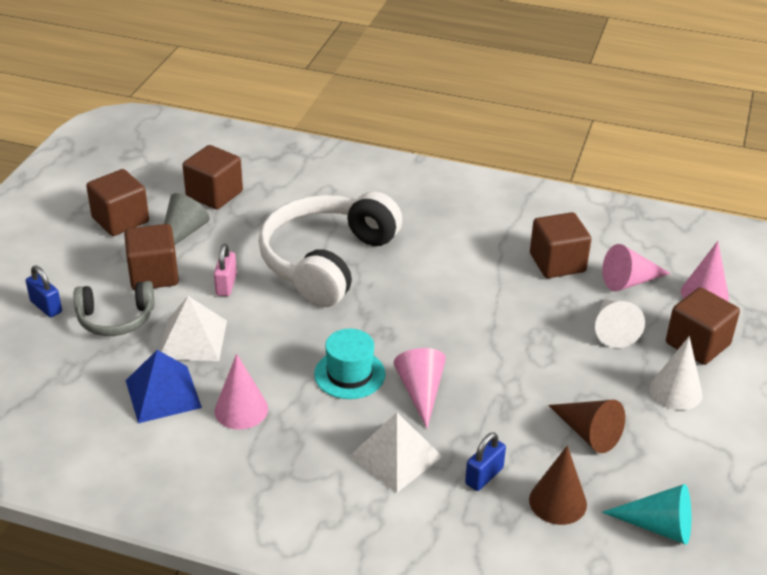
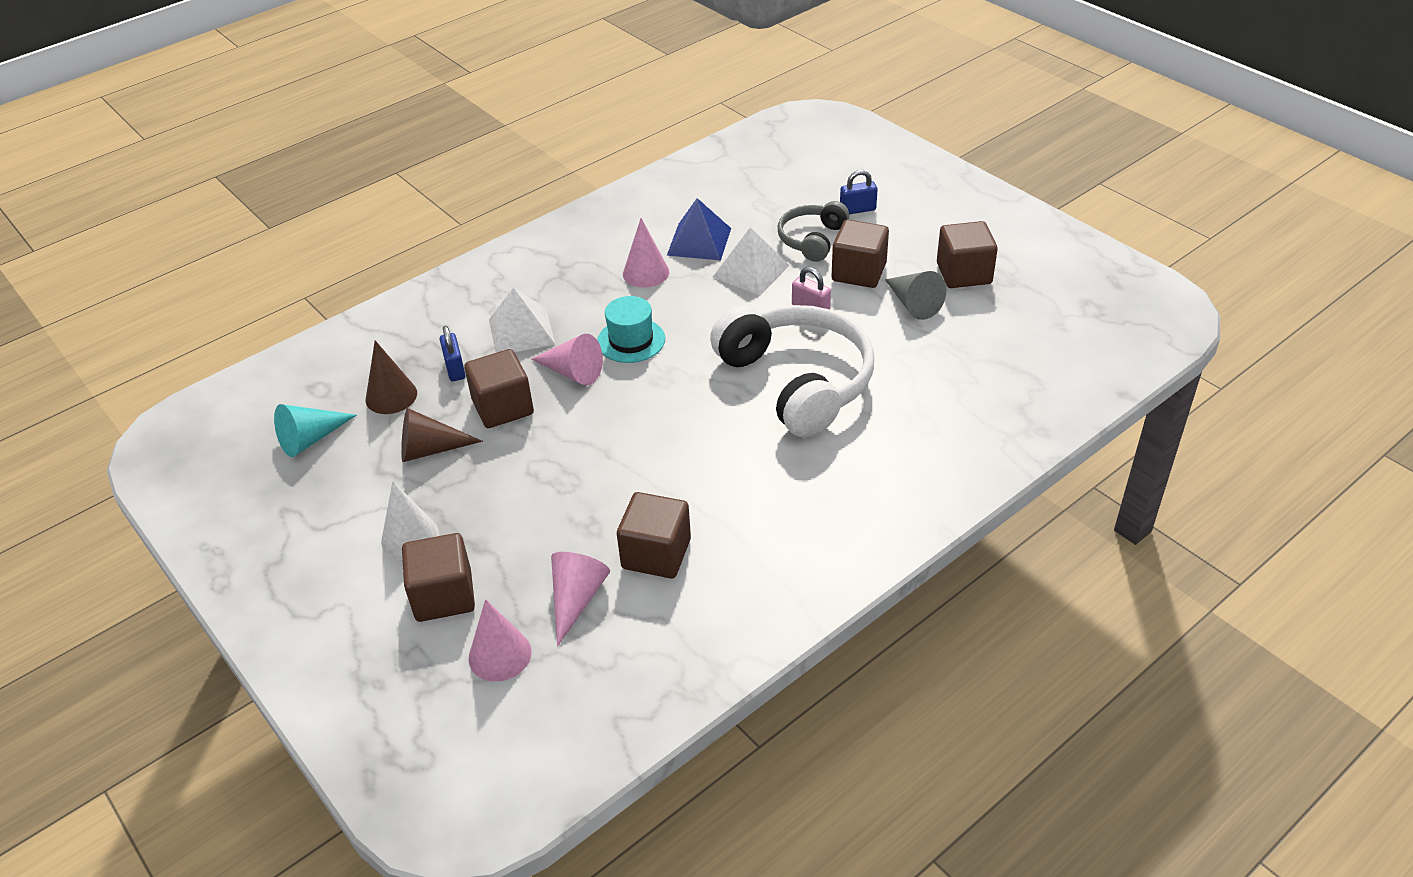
camera: 125 degrees right, 5 degrees up
(214, 194) = (971, 343): brown cube -> brown cube (503, 407)
(613, 329) = (523, 540): white cone -> none

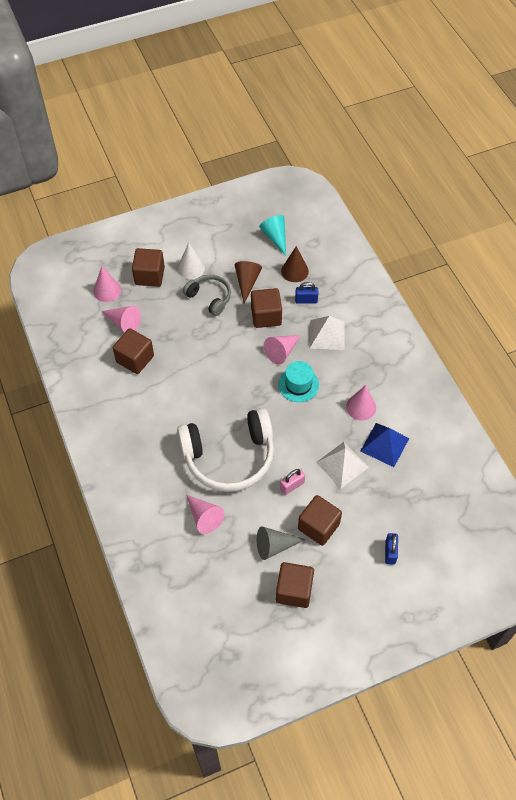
camera: 105 degrees right, 15 degrees up
(812, 239) = (364, 511): grey headphones -> grey headphones (209, 297)
(913, 381) = (204, 517): none -> pink cone

